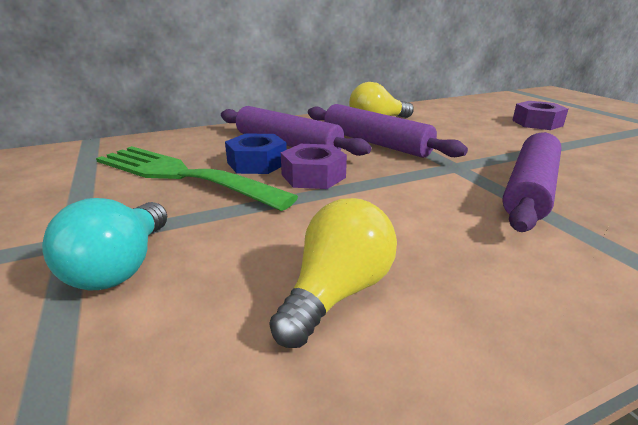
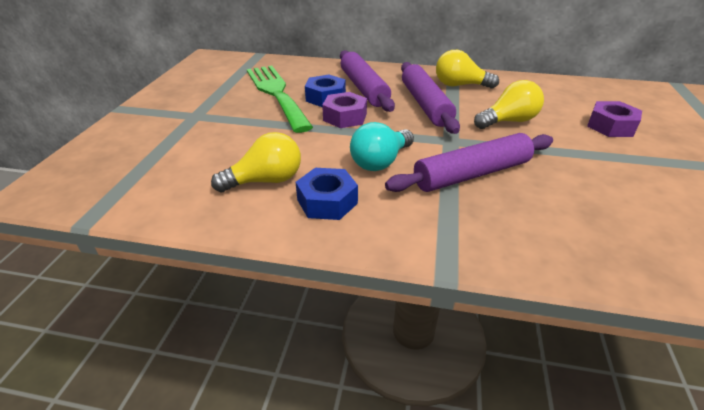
camera: 35 degrees right, 10 degrees up
(121, 266) = (200, 135): turquoise light bulb -> turquoise light bulb (380, 162)
(463, 282) = (327, 201): none -> blue nut
(467, 138) = (508, 121): none -> yellow light bulb

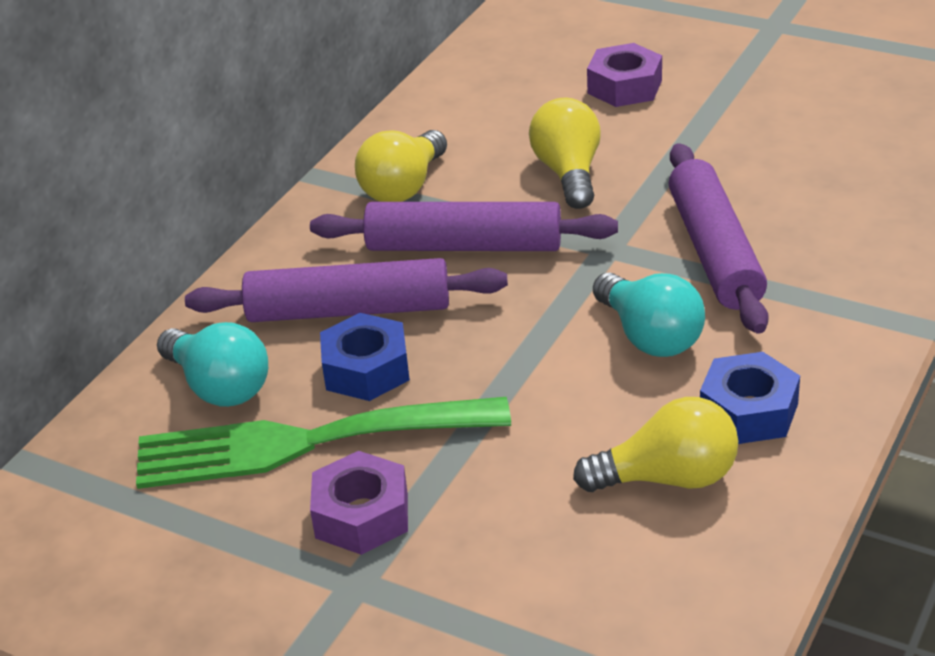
camera: 70 degrees left, 0 degrees up
(266, 181) = (668, 478): yellow light bulb -> yellow light bulb turned 90 degrees clockwise
(306, 74) = (219, 387): none -> turquoise light bulb
(345, 117) = (469, 354): purple nut -> purple nut (361, 515)

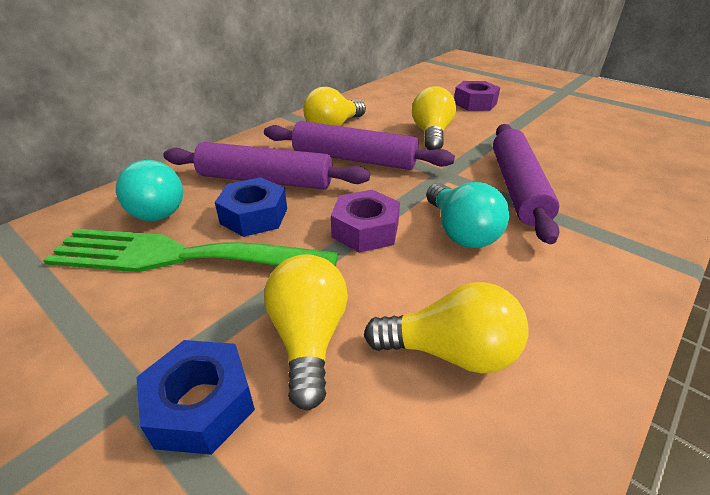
camera: 10 degrees right, 0 degrees up
(361, 515) = (180, 324): purple nut -> purple nut (365, 230)
(513, 498) = (308, 339): none -> yellow light bulb
(748, 411) = (533, 305): blue nut -> blue nut (201, 405)

